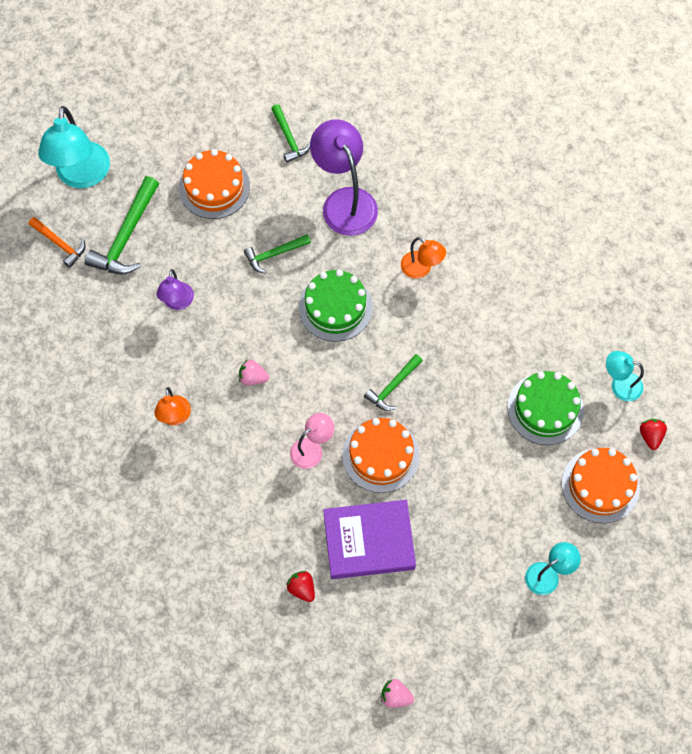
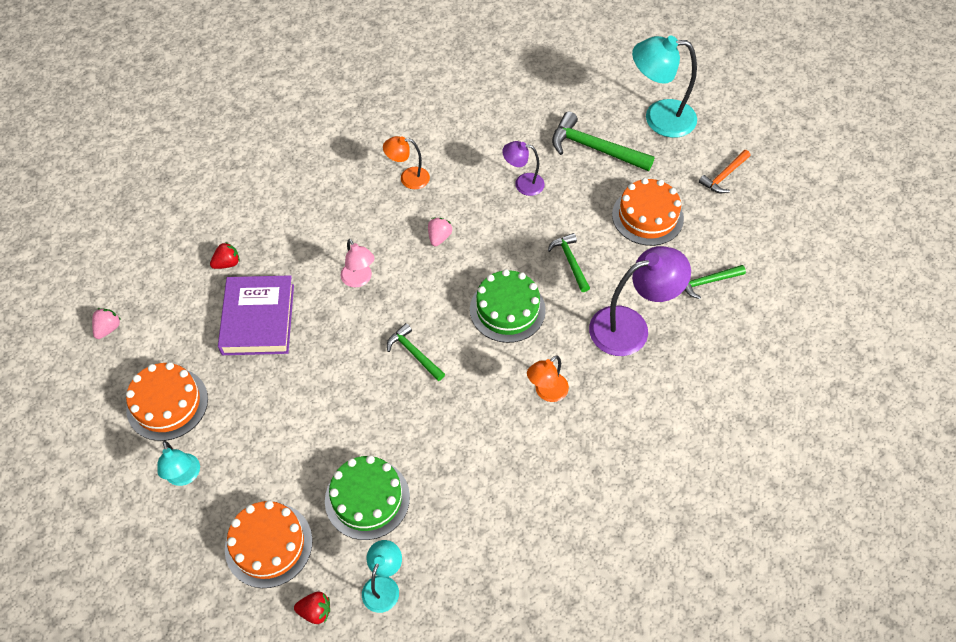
camera: 95 degrees right, 10 degrees down
(60, 244) = (588, 102): orange hammer -> orange hammer (724, 176)
(381, 455) = (342, 336): orange cake -> orange cake (167, 404)

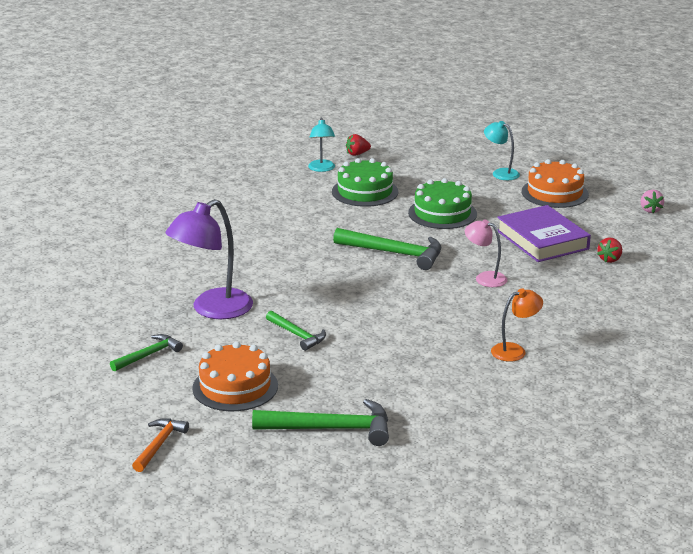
camera: 155 degrees right, 30 degrees down
(268, 544) = (413, 165): orange cake -> none
(414, 353) = (395, 253): green hammer -> green hammer, size x1.68
(439, 237) = (440, 319): pink strawberry -> none
(507, 309) = (335, 293): green cake -> green cake (442, 213)
(523, 183) = (390, 377): purple lamp -> none
(546, 392) = (266, 260): orange lamp -> none
(659, 118) = (268, 482): turquoise lamp -> none

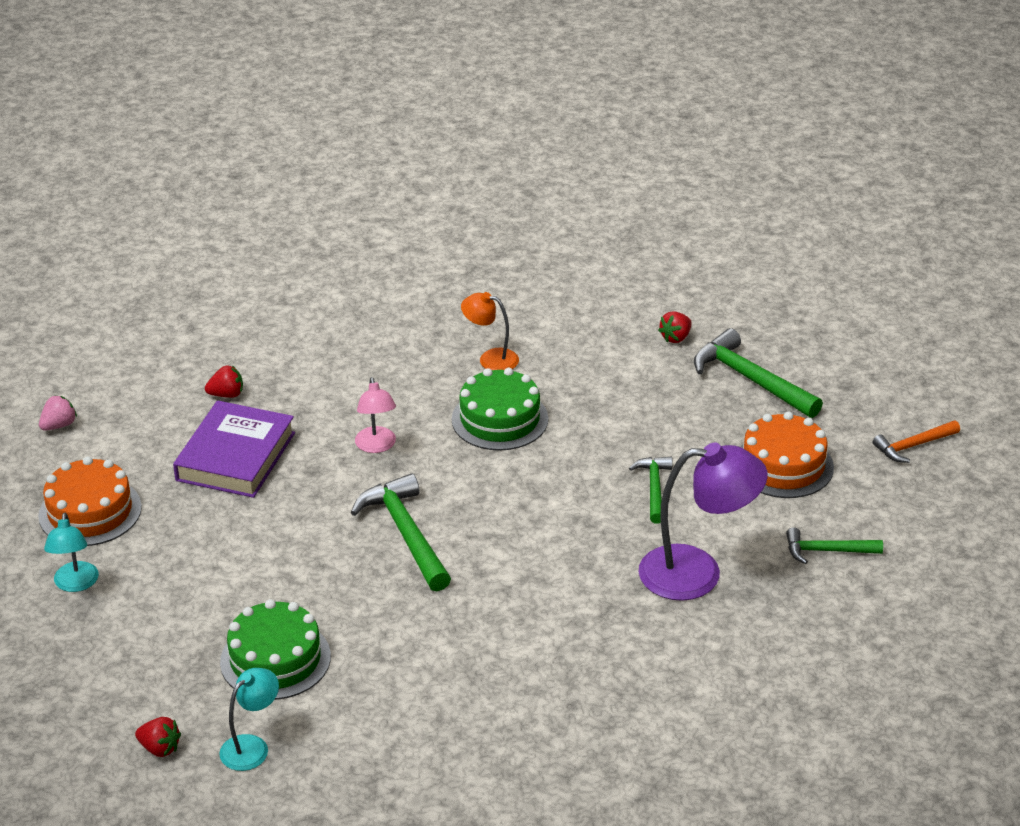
camera: 135 degrees left, 10 degrees up
(425, 429) = (675, 337): none -> red strawberry
(442, 213) = (258, 561): green cake -> green cake (499, 419)

